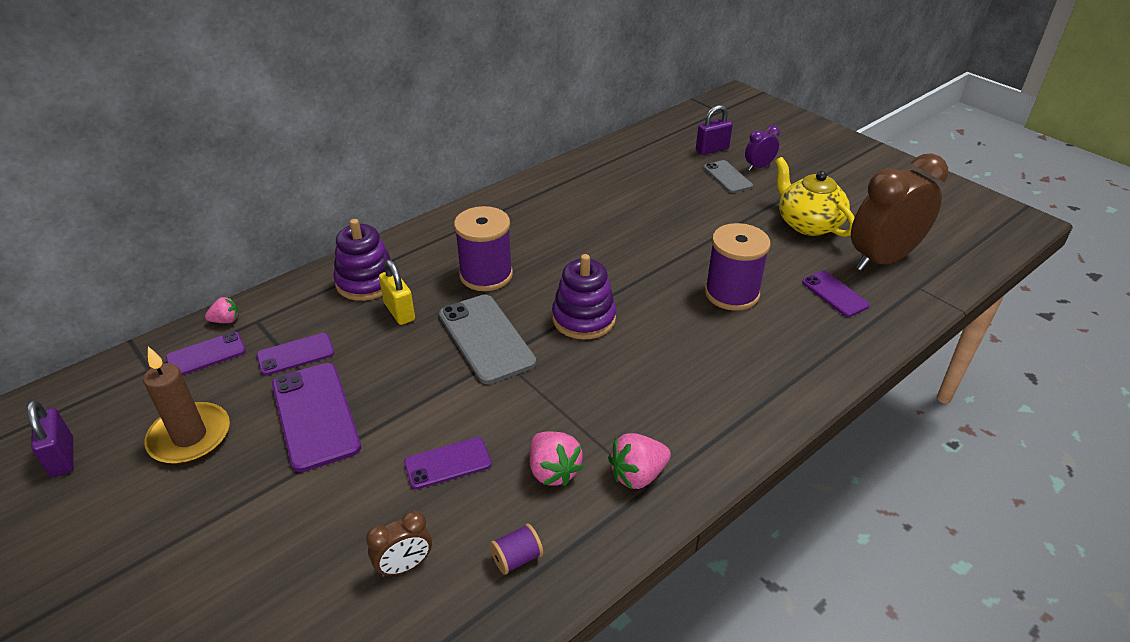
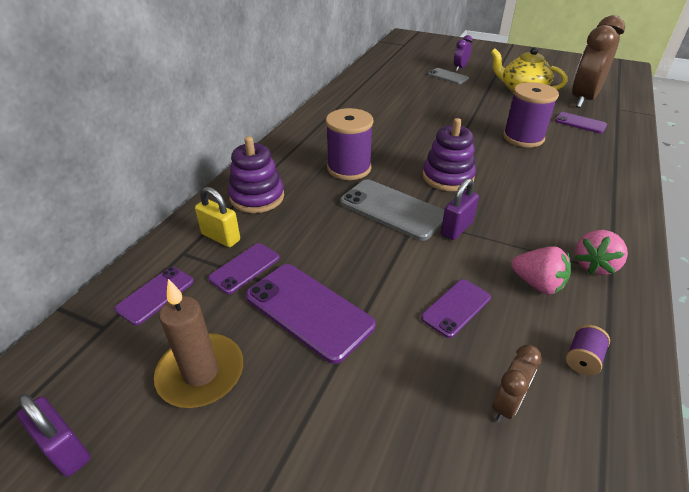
camera: 25 degrees left, 0 degrees up
(226, 320) = (151, 261): pink strawberry -> none
(399, 312) = (306, 210): yellow padlock -> yellow padlock (221, 237)
(712, 150) = (422, 64): purple padlock -> purple padlock (456, 229)

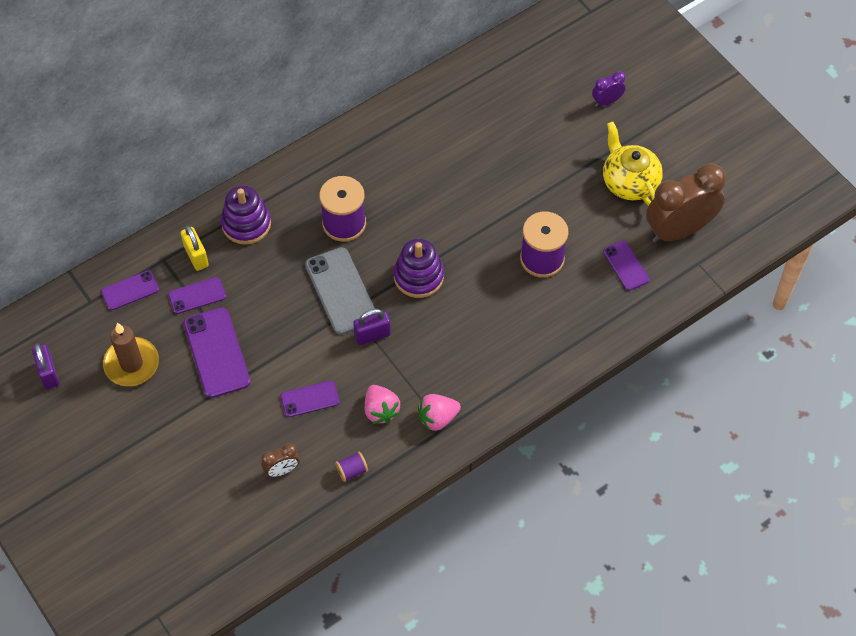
camera: 30 degrees right, 20 degrees up
(448, 76) = (574, 113): grey phone -> none

